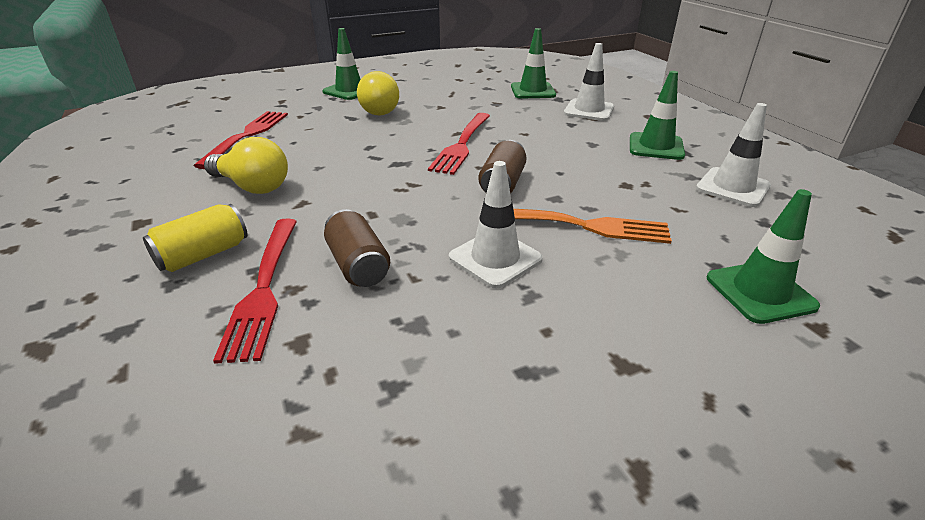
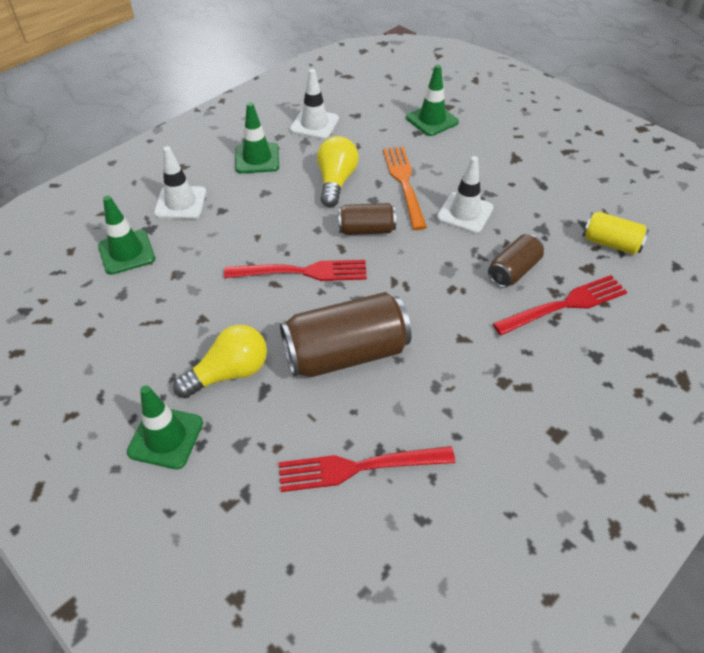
camera: 110 degrees left, 15 degrees up
(203, 255) = (560, 358): yellow can -> yellow can (610, 243)
(252, 186) = (458, 389): yellow light bulb -> yellow light bulb (336, 181)
(350, 147) = (345, 353): none -> brown can

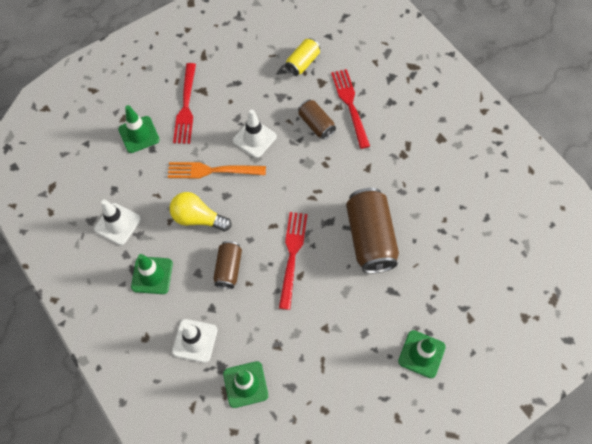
camera: 80 degrees left, 15 degrees up
(229, 373) = (376, 312): yellow light bulb -> none
(359, 467) = (453, 243): red fork -> red fork (186, 106)
(366, 230) = (258, 206): brown can -> brown can (228, 268)

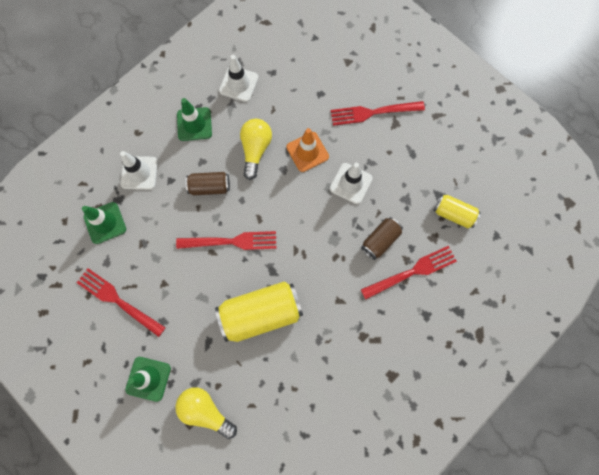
camera: 80 degrees right, 10 degrees up
(139, 134) = (333, 79): green traffic cone -> none
(212, 170) = (307, 152): orange fork -> orange traffic cone
(336, 377) = (118, 301): none -> red fork
(370, 238) = (261, 313): brown can -> yellow can
(458, 301) = (206, 411): none -> yellow light bulb

